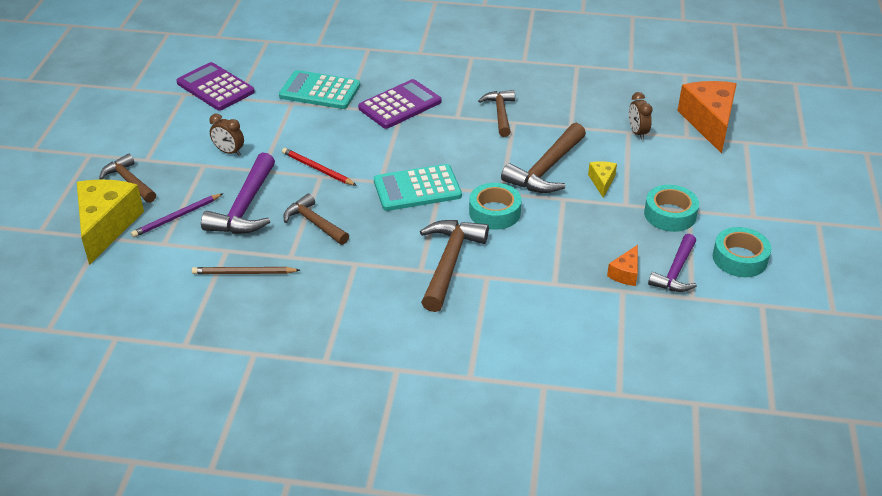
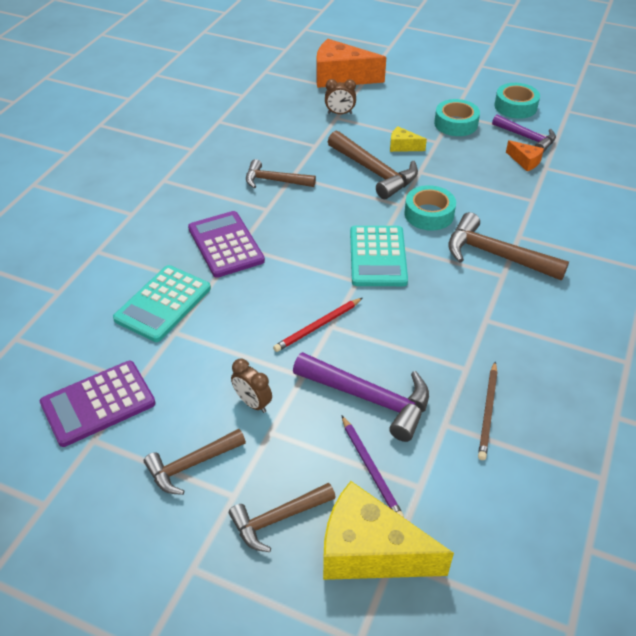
camera: 75 degrees left, 5 degrees up
(229, 152) = (252, 403): brown clock -> brown clock turned 90 degrees clockwise
(314, 223) = (414, 342): brown hammer -> brown hammer (191, 465)

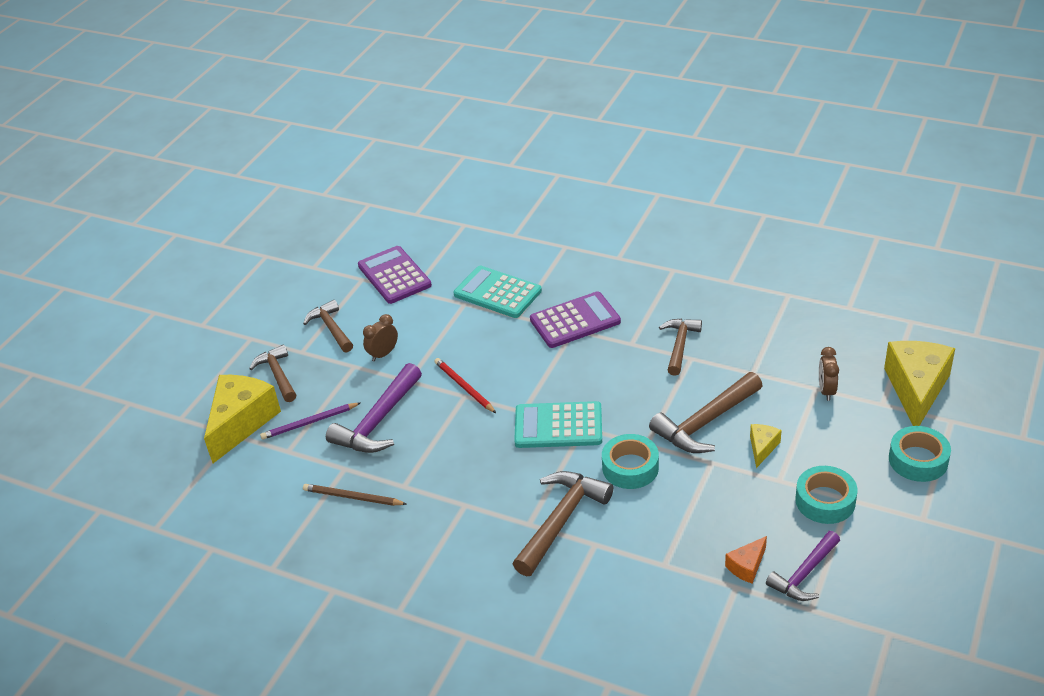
camera: 95 degrees right, 5 degrees down
(341, 77) = (916, 389): orange cheese -> yellow cheese
(515, 106) = (885, 570): turquoise tape -> turquoise tape (918, 460)

